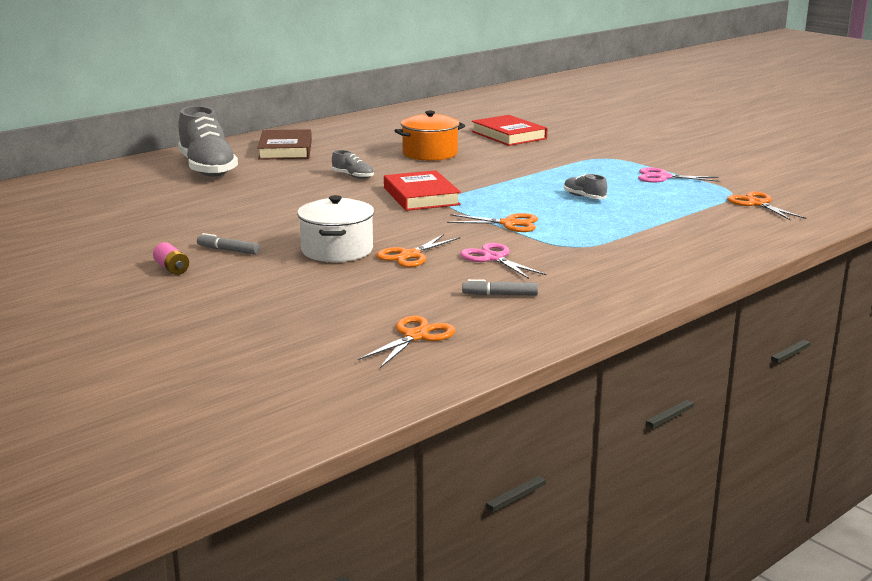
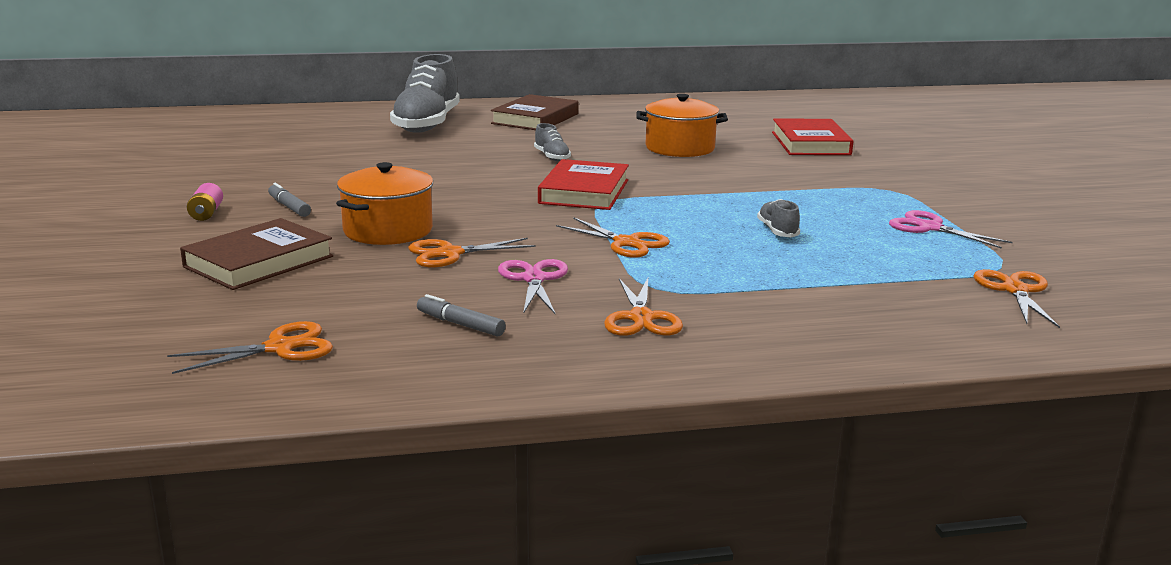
camera: 30 degrees right, 0 degrees up
(287, 291) = (259, 261): none -> brown book
(337, 250) = (388, 230): white pot -> orange pot
(596, 265) = (641, 318): none -> orange scissors

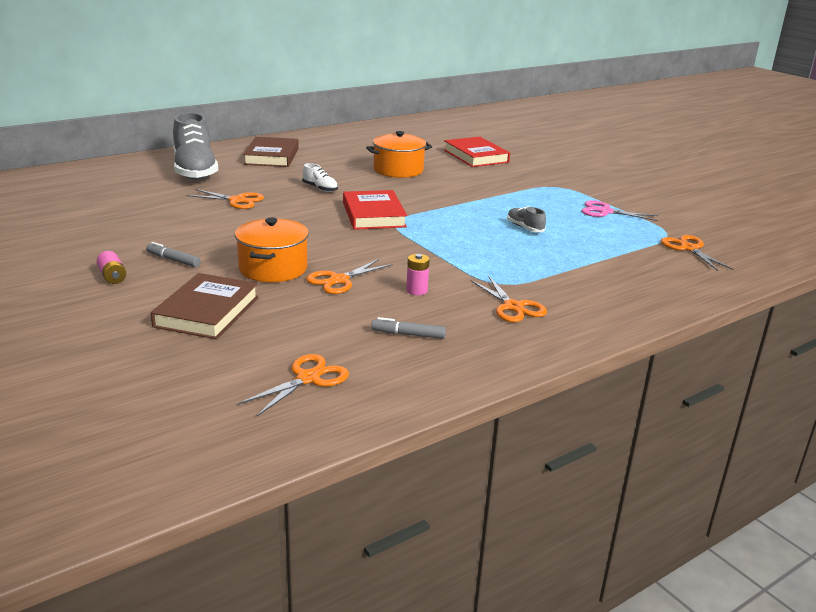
camera: 25 degrees left, 5 degrees up
(534, 279) = (417, 290): pink scissors -> pink battery
(552, 157) = (320, 188): grey shoe -> white shoe
(626, 243) = (444, 252): orange scissors -> orange scissors (237, 201)

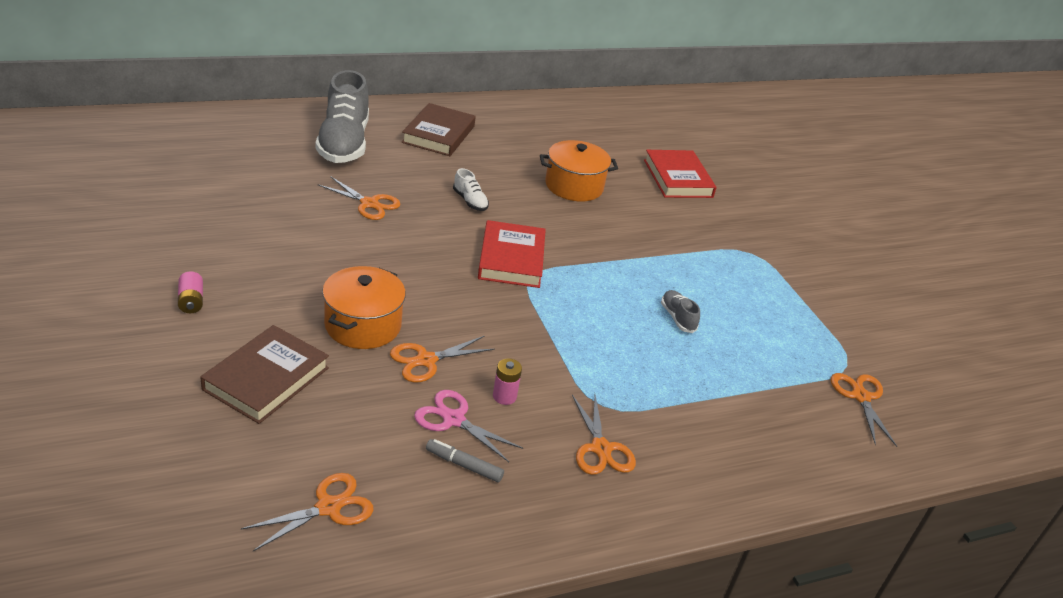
camera: 10 degrees right, 10 degrees up
(173, 260) = (263, 288): grey marker -> none
(605, 212) = (789, 310): pink scissors -> pink scissors (453, 419)

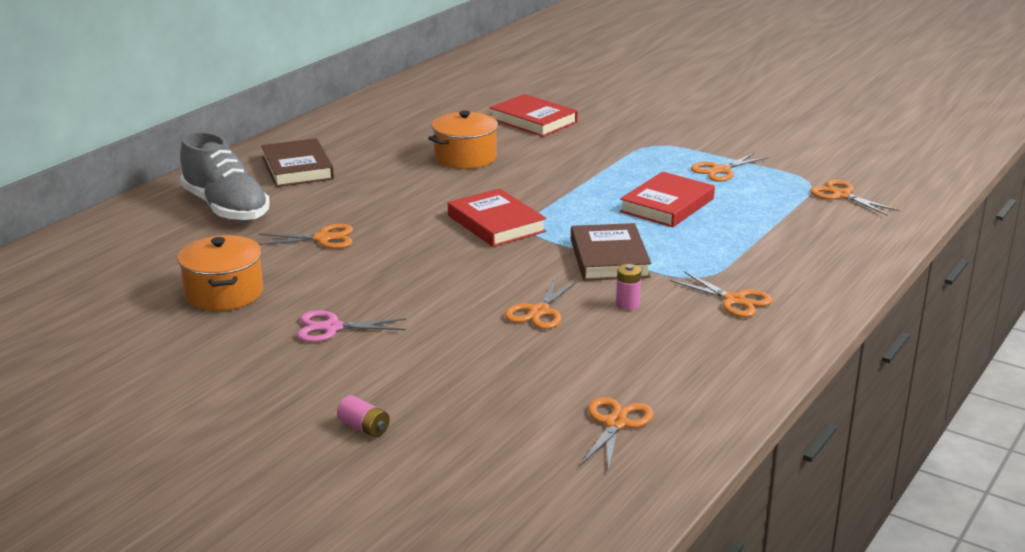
camera: 30 degrees left, 10 degrees down
(191, 301) = (291, 366): pink battery -> pink battery (364, 428)
(266, 378) = (441, 380): brown book -> brown book (609, 258)
(363, 325) = (456, 314): orange pot -> orange pot (224, 293)
(453, 419) = (615, 334): pink scissors -> pink scissors (332, 328)
(464, 465) = (664, 354): grey marker -> none
(470, 201) = (402, 202): white shoe -> none
(677, 318) = (667, 205): grey shoe -> red book
(776, 308) = (720, 170): none -> orange scissors

